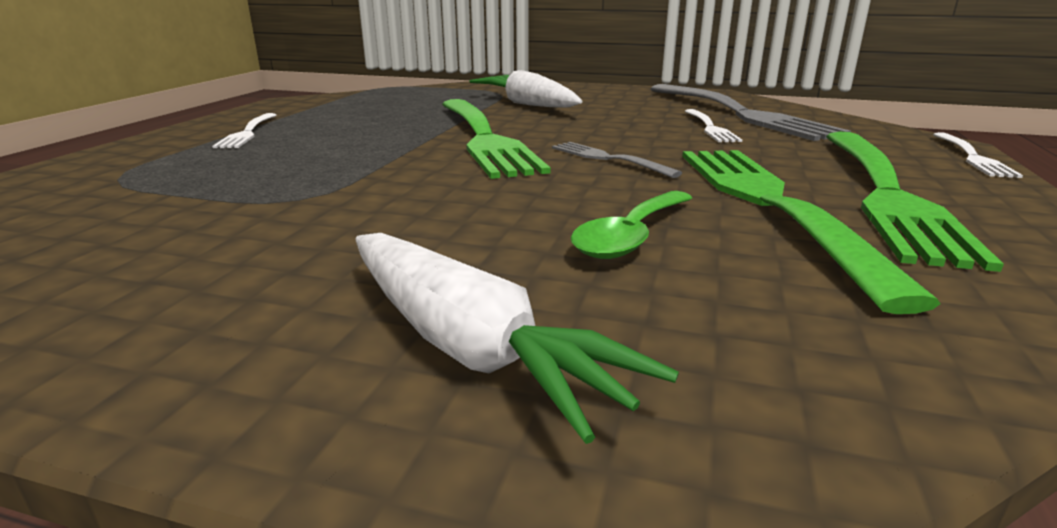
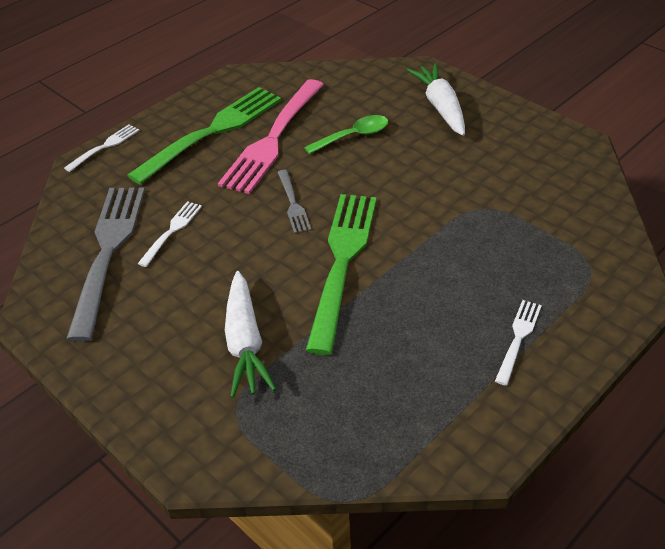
camera: 150 degrees left, 20 degrees up
(770, 205) = (273, 139): green fork -> pink fork

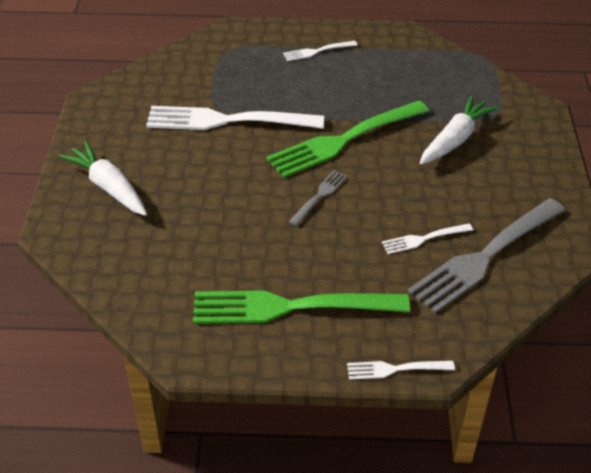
camera: 135 degrees left, 0 degrees up
(273, 139) = (257, 259): pink fork -> none
(353, 136) = (202, 213): green spoon -> none
(440, 107) = (108, 187): white carrot -> white carrot turned 105 degrees clockwise
(458, 204) = (227, 120): none -> white fork

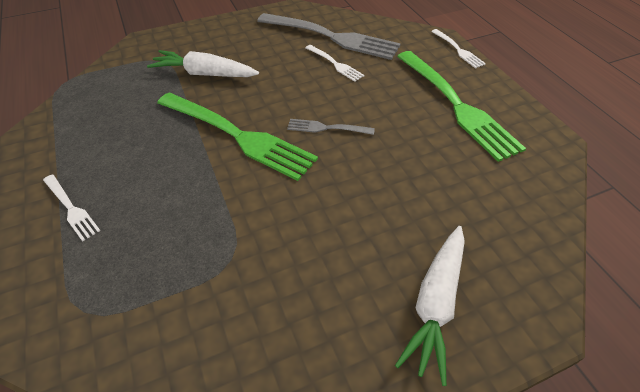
camera: 115 degrees left, 5 degrees up
(227, 120) = (249, 240): white fork -> none

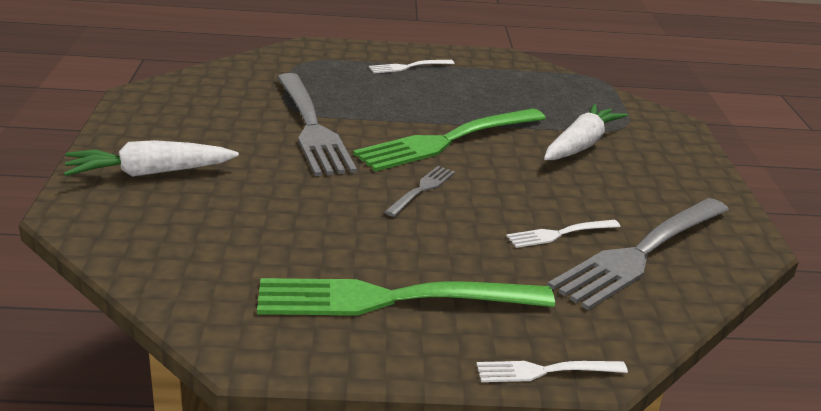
camera: 110 degrees right, 20 degrees down
(264, 227) = (311, 127): none -> grey fork
(435, 304) = (149, 173): white carrot -> white carrot turned 60 degrees counterclockwise

